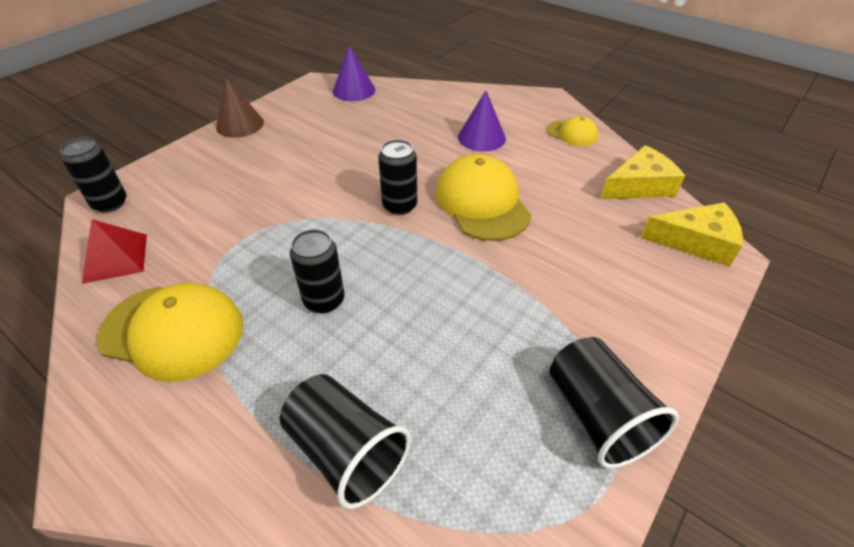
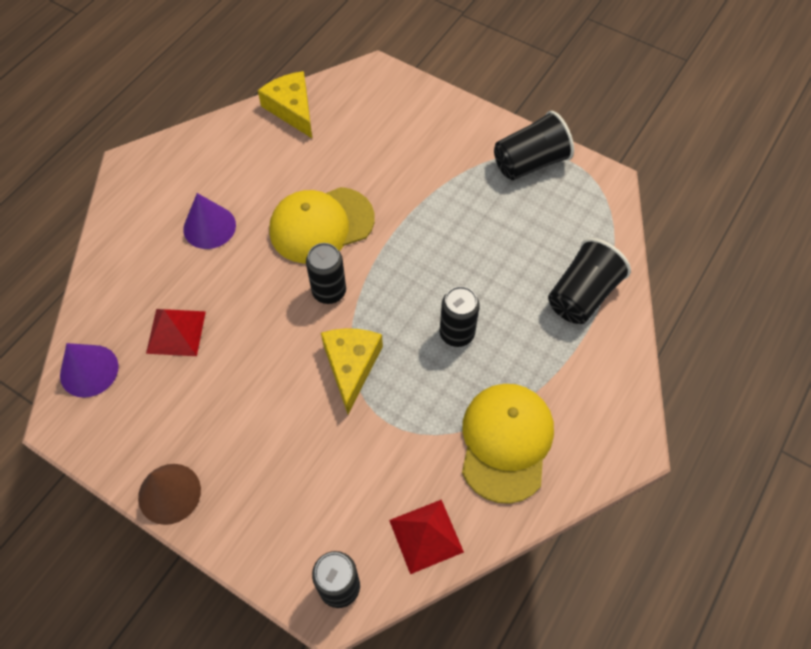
camera: 95 degrees left, 15 degrees up
(376, 124) = (176, 332): none -> red pyramid
(572, 133) = (204, 149): yellow cap -> none
(696, 242) = (363, 85): yellow cheese -> yellow cheese (351, 366)

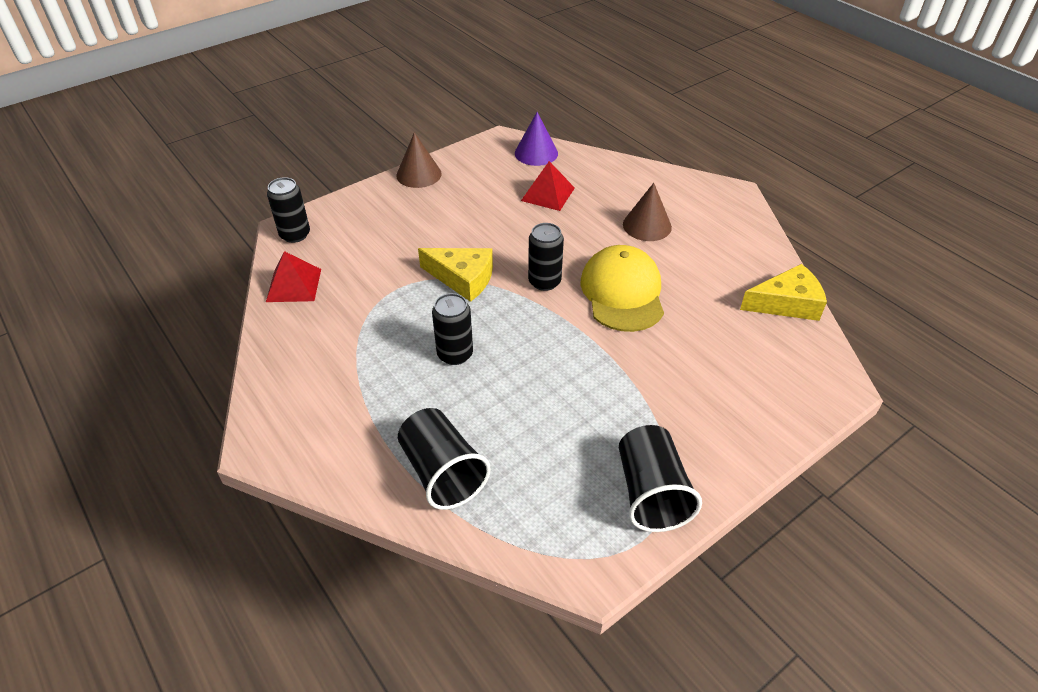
camera: 110 degrees right, 15 degrees down
(209, 227) = (647, 225): purple cone -> brown cone
(506, 442) = (330, 355): yellow cap -> none

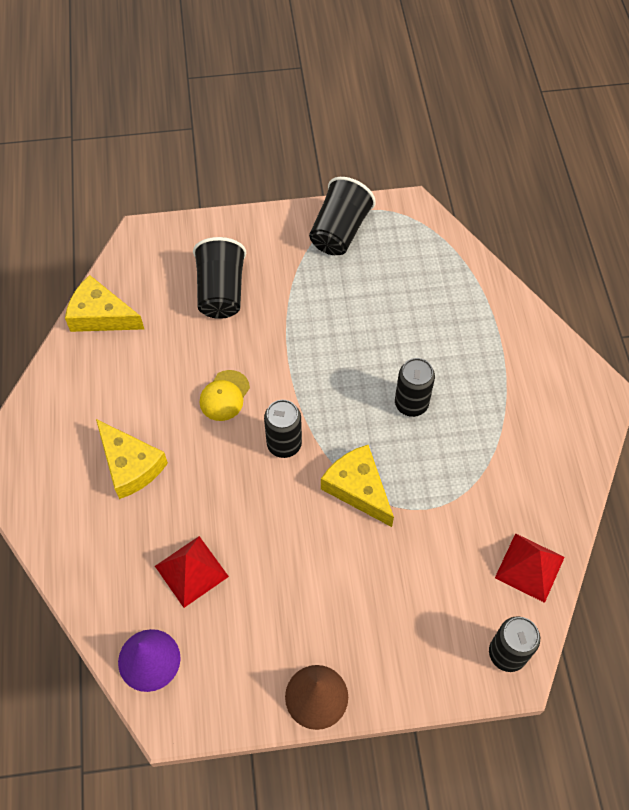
camera: 150 degrees left, 15 degrees up
(442, 472) = (471, 309): black cup -> black cup (221, 292)
(622, 292) = (224, 396): yellow cap -> yellow cap, size x0.53
(647, 225) = (130, 465): brown cone -> yellow cheese

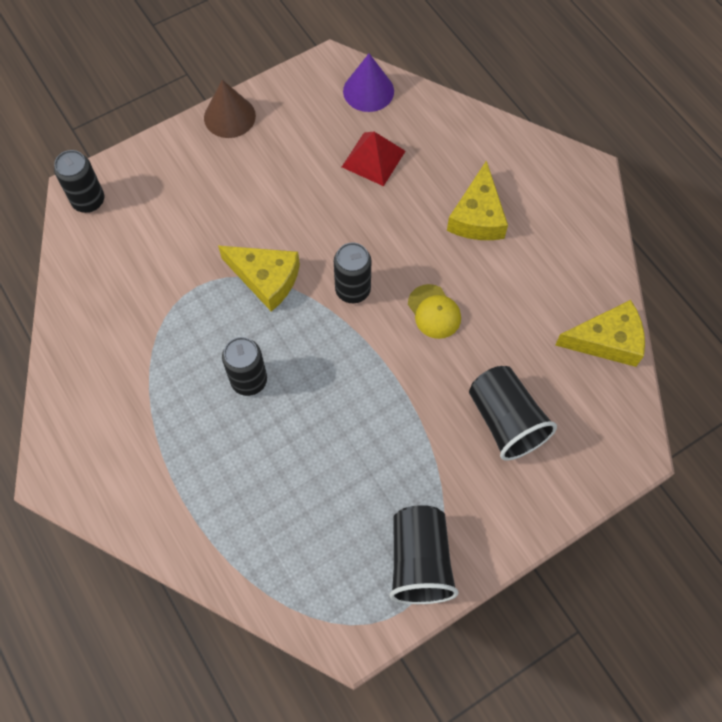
camera: 155 degrees right, 5 degrees up
(130, 465) = (478, 216): yellow cheese -> yellow cheese turned 105 degrees counterclockwise
(224, 396) = (434, 312): yellow cap -> yellow cap turned 150 degrees clockwise
(529, 567) = (87, 274): red pyramid -> none

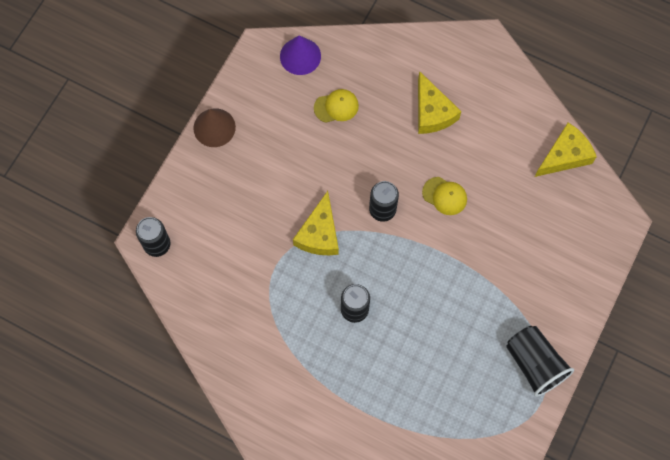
camera: 30 degrees left, 5 degrees up
(266, 278) = (319, 233): yellow cheese -> yellow cheese turned 105 degrees clockwise
(373, 159) = (336, 107): red pyramid -> yellow cap
(505, 421) = (533, 245): black cup -> none

